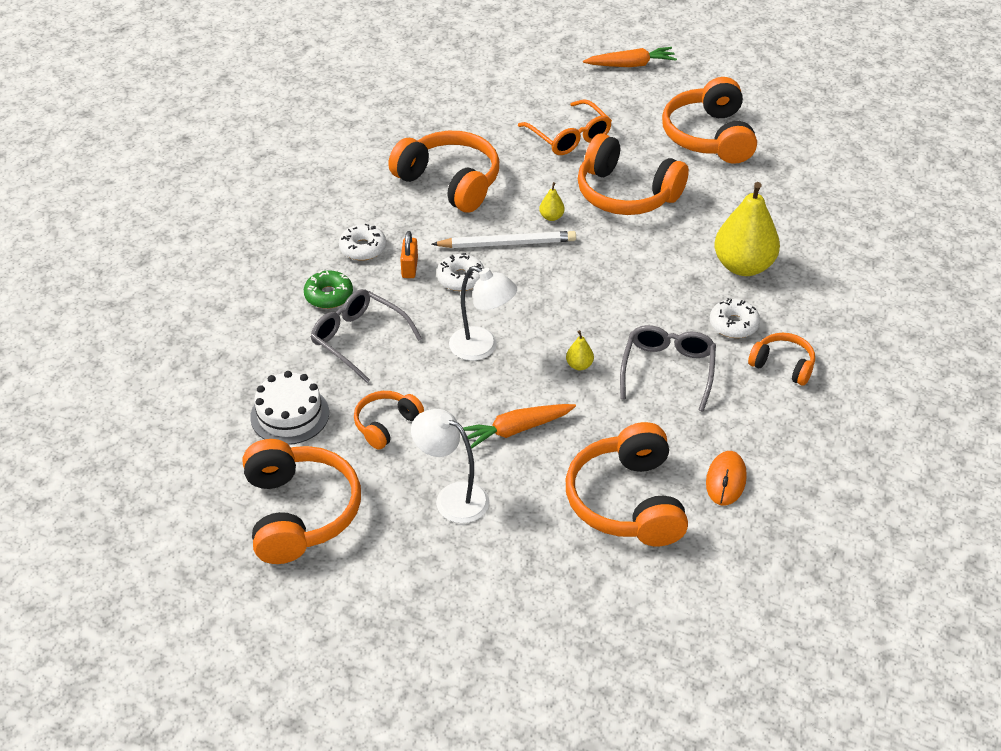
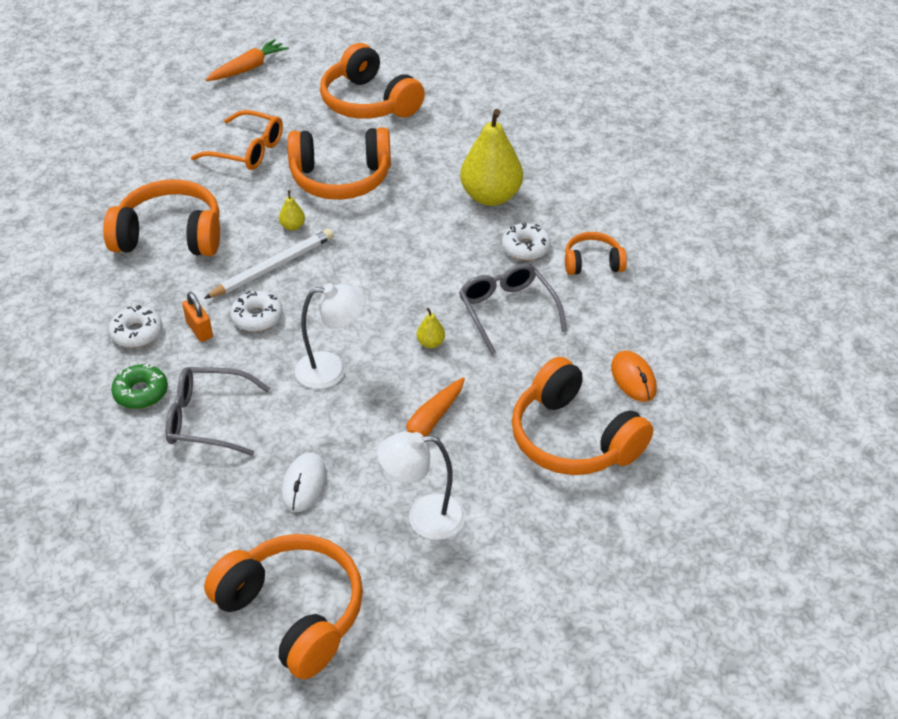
camera: 35 degrees left, 0 degrees up
(289, 415) = (201, 525): white cake -> none
(386, 424) = (304, 484): orange headphones -> white mouse

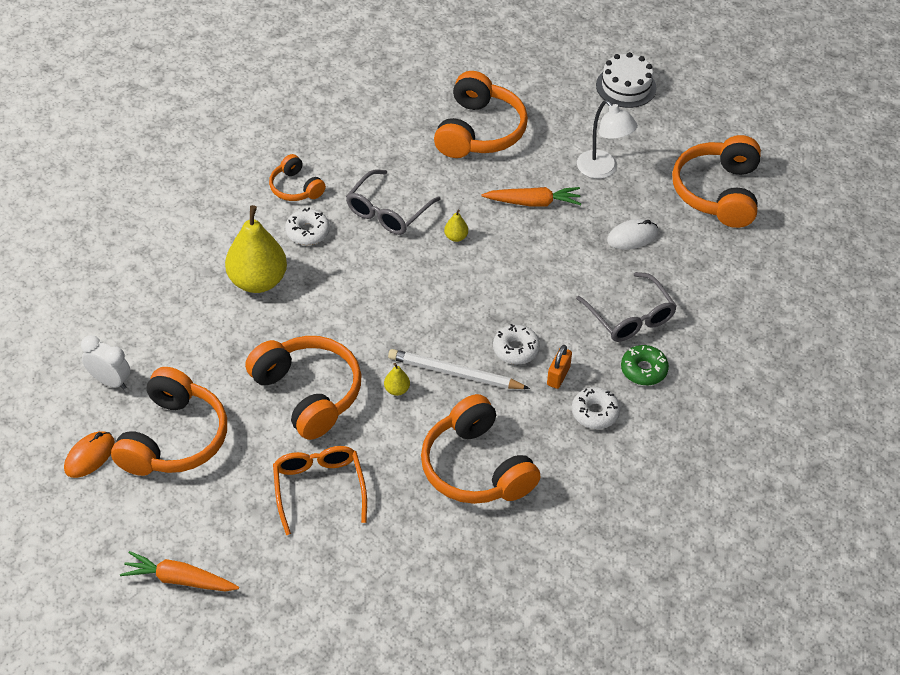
camera: 125 degrees left, 5 degrees up
(332, 370) = (528, 276): white lamp -> none
(455, 91) = (110, 381): none -> white clock
(550, 633) = (626, 86): none -> white cake
(633, 378) = (401, 123): orange mouse -> orange mouse (89, 456)

